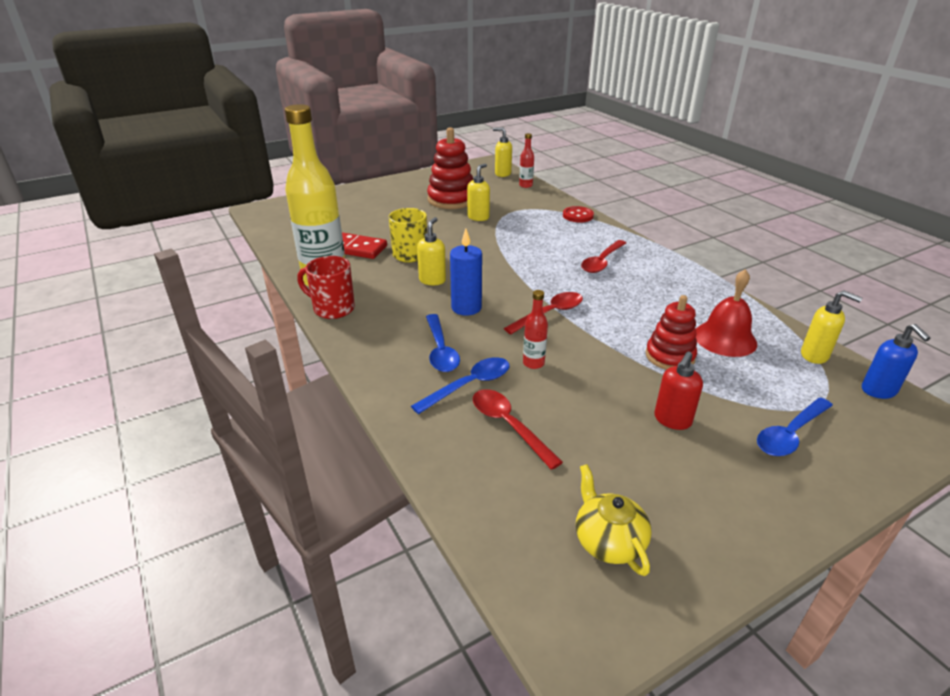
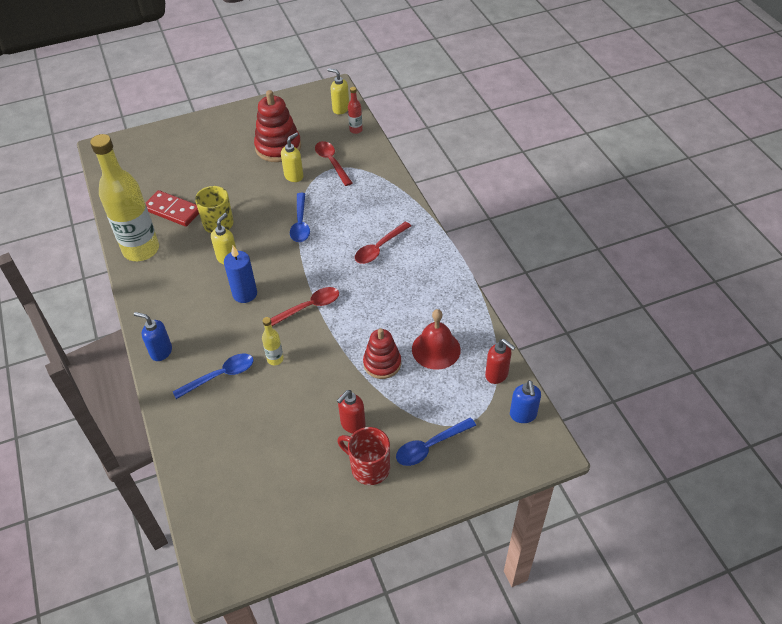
camera: 10 degrees right, 15 degrees up
(332, 308) = (140, 284): red mug -> red mug (369, 467)
(379, 368) = (161, 352): none -> blue soap dispenser
(441, 350) = (210, 338): blue spoon -> blue spoon (300, 223)
(509, 426) = (235, 416): red spoon -> red spoon (332, 162)
(533, 363) = (275, 359): red bottle -> yellow bottle
(578, 216) = (386, 181): red button -> none
(608, 541) = (264, 512): yellow teapot -> none
(815, 355) = (497, 375): yellow soap dispenser -> red soap dispenser

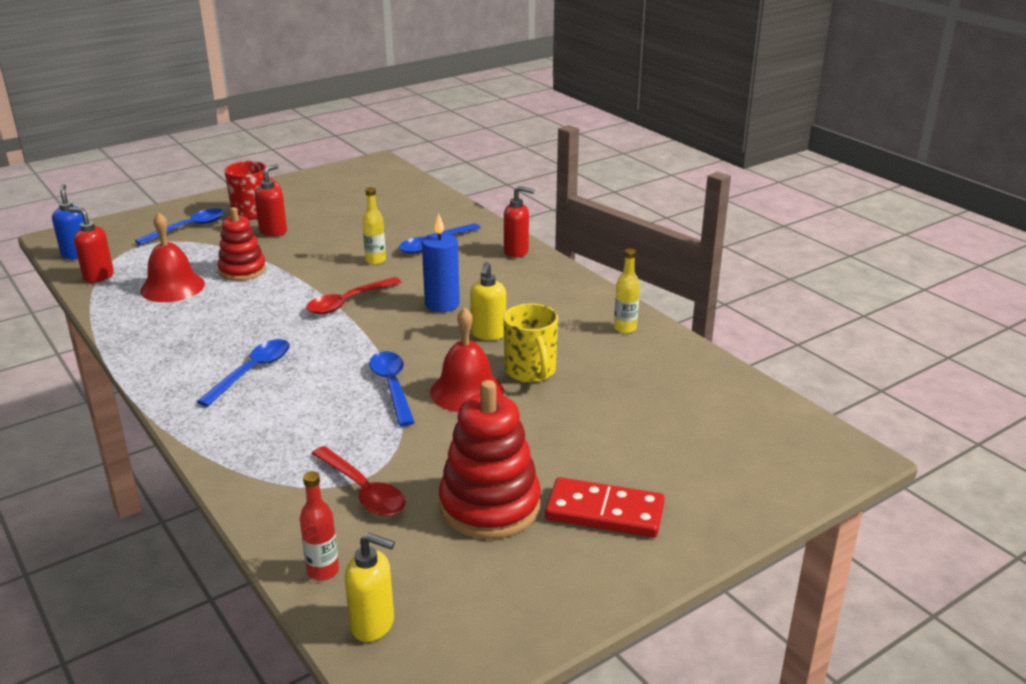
camera: 165 degrees right, 20 degrees down
(141, 250) = (625, 328): yellow bottle -> yellow bottle, size x0.41
(161, 352) = (516, 252): blue soap dispenser -> red soap dispenser
(173, 210) = (619, 378): red domino -> red domino (604, 512)
(261, 214) = (466, 391): none -> red bell
(294, 176) = (432, 455): yellow soap dispenser -> none
(379, 248) = (252, 372): red spoon -> blue spoon

